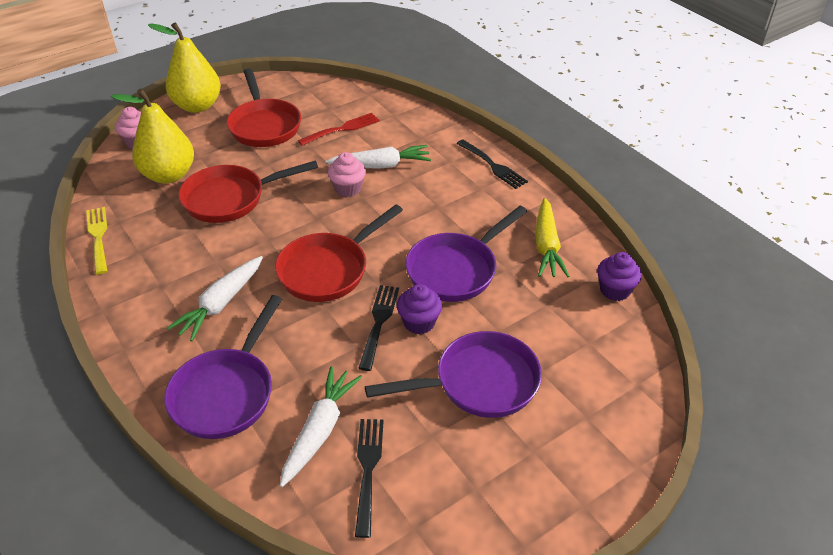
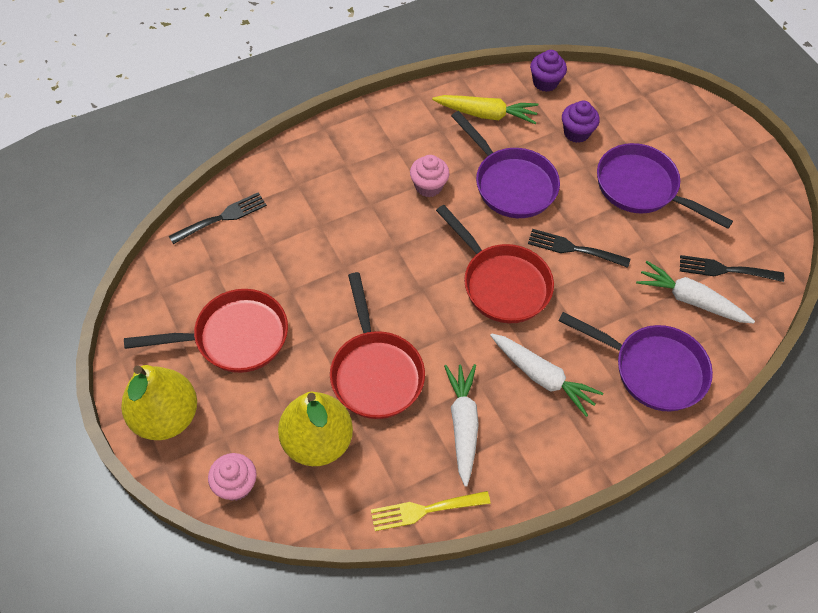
camera: 85 degrees left, 15 degrees up
(342, 129) = (262, 256): red fork -> none
(348, 189) = (377, 258): pink cupcake -> pink cupcake (428, 186)
(381, 165) = (341, 225): white carrot -> white carrot (463, 424)
(419, 323) = (575, 219): purple cupcake -> purple cupcake (576, 133)
(479, 383) = (642, 188): purple pan -> purple pan turned 45 degrees counterclockwise
(493, 166) = (361, 131): black fork -> black fork (222, 218)

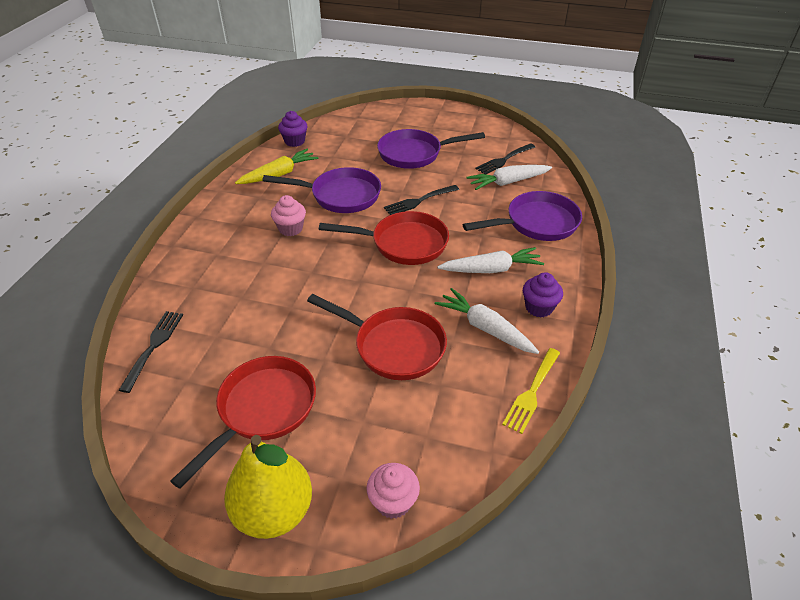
camera: 45 degrees left, 15 degrees down
(317, 441) = (412, 418): yellow pear -> none
(576, 133) = (345, 152): purple cupcake -> purple cupcake (539, 307)

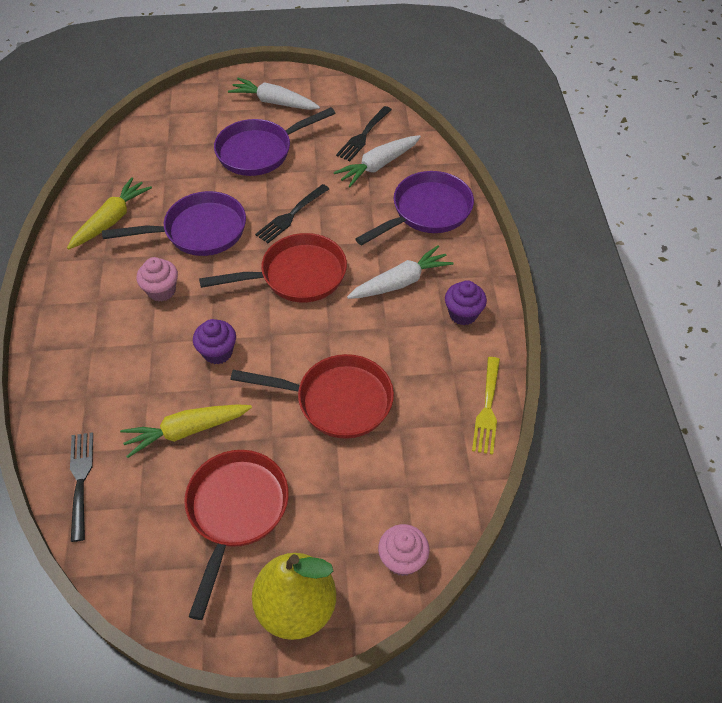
camera: 20 degrees left, 10 degrees up
(255, 334) = (186, 431): none -> yellow carrot
(294, 141) = (107, 167): purple cupcake -> purple cupcake (218, 352)
(485, 328) = (419, 352): white carrot -> white carrot (274, 102)

